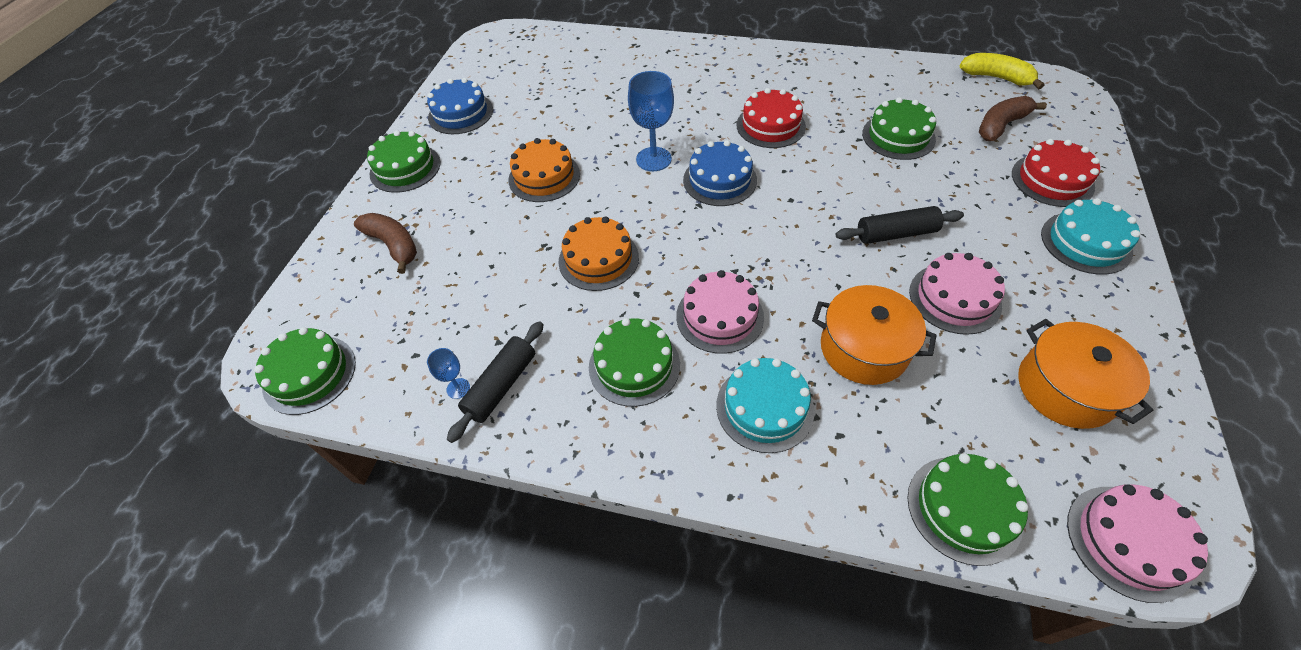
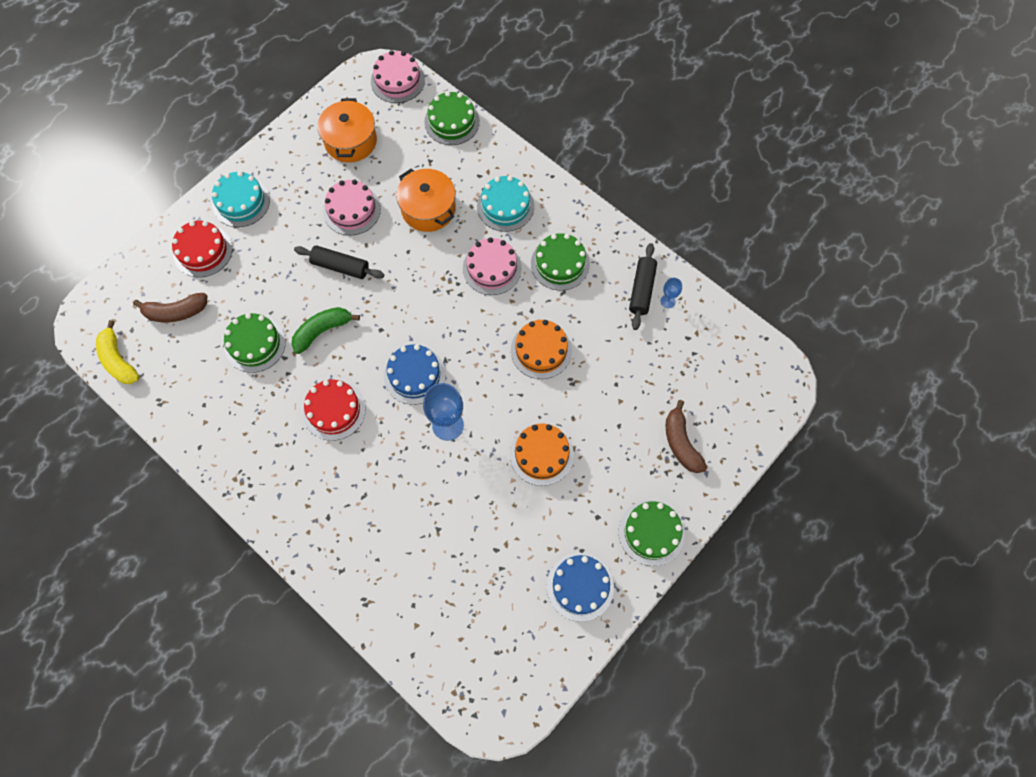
camera: 155 degrees left, 15 degrees up
(309, 374) = (757, 357): green cake -> none
(501, 386) = (641, 290): black rolling pin -> black rolling pin turned 45 degrees counterclockwise
(847, 173) = (322, 331): none -> green banana

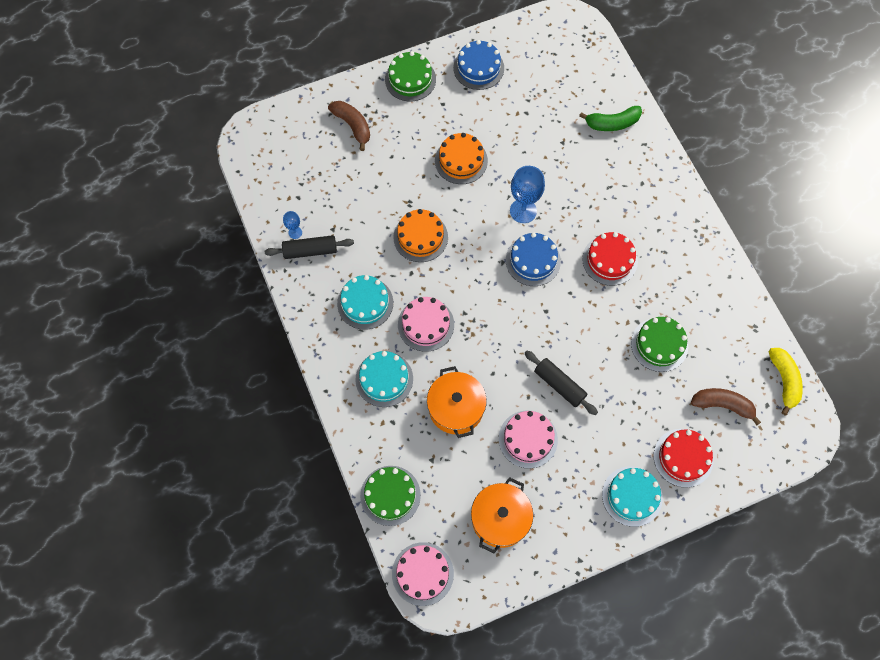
camera: 155 degrees left, 0 degrees up
(322, 331) = (596, 331): green banana -> green banana (612, 123)
(560, 264) = (365, 303): green cake -> turquoise cake
(641, 290) = (310, 251): black rolling pin -> black rolling pin turned 45 degrees clockwise
(681, 443) = (352, 126): brown banana -> brown banana turned 45 degrees counterclockwise

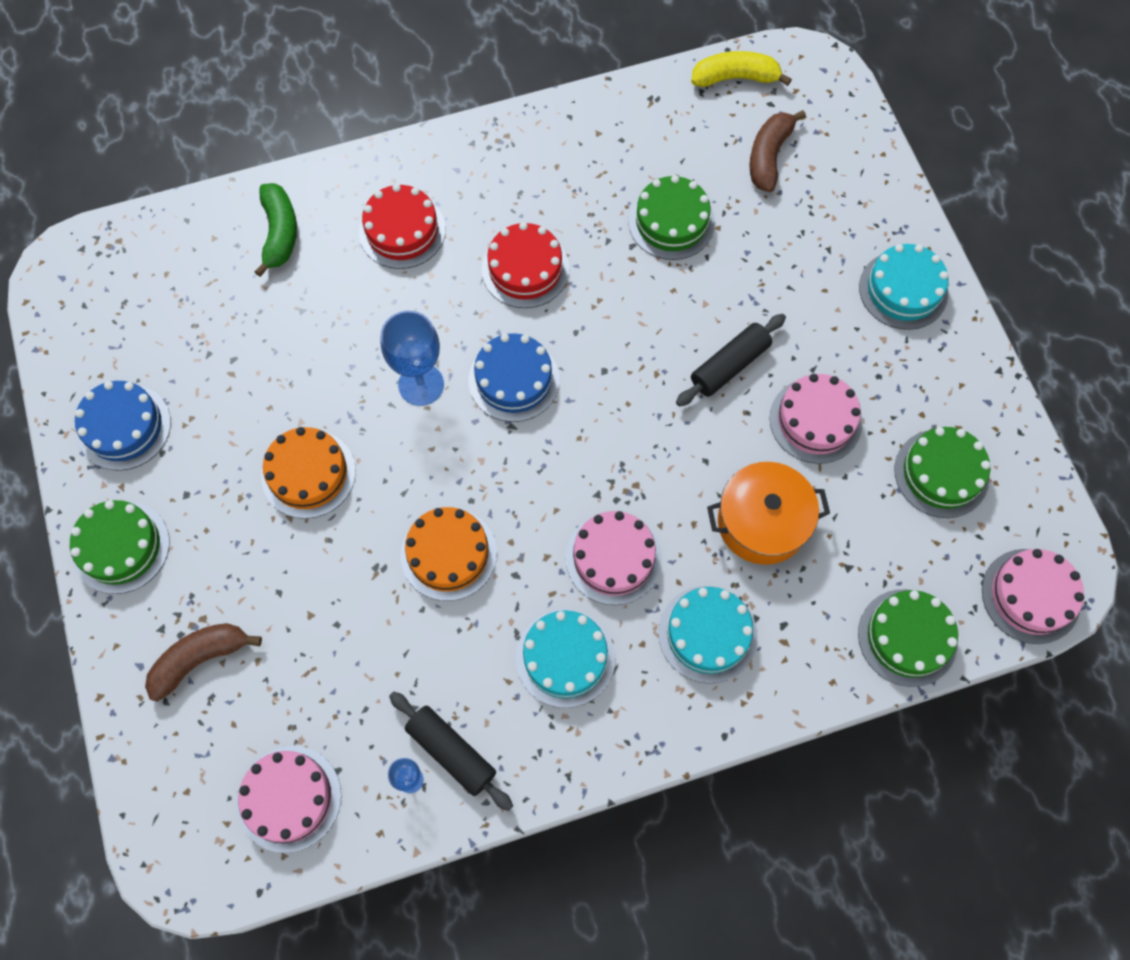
camera: 85 degrees left, 0 degrees up
(283, 177) = (289, 798): none -> pink cake
(310, 251) = (451, 752): black rolling pin -> black rolling pin turned 45 degrees counterclockwise
(500, 519) = (941, 473): orange pot -> green cake
(683, 457) = (846, 217): red cake -> red cake (402, 231)

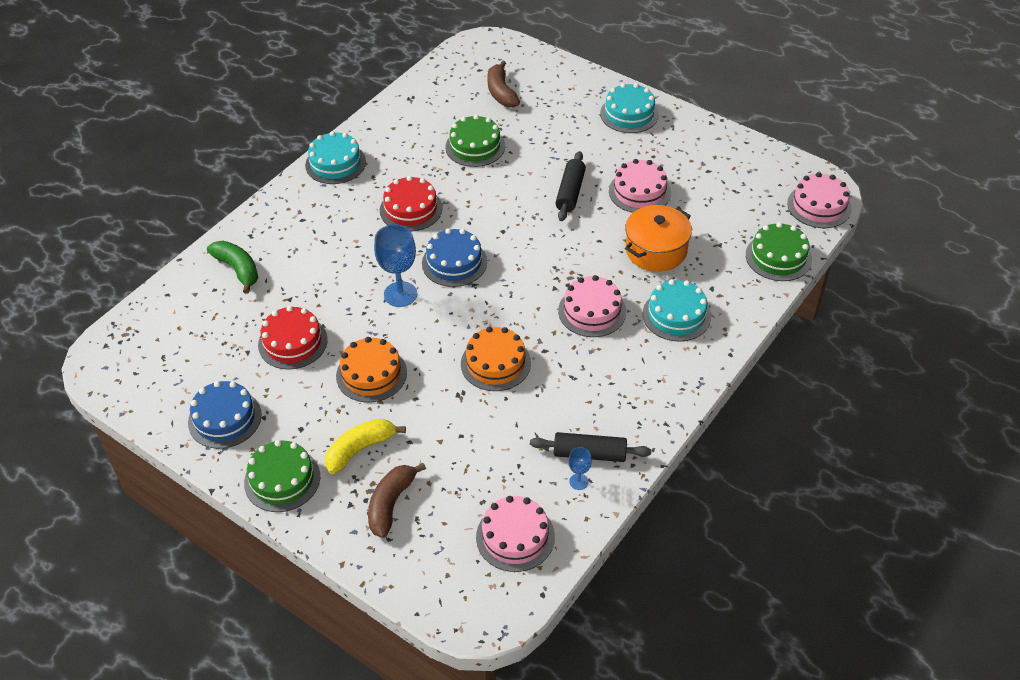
camera: 35 degrees left, 20 degrees down
(402, 231) = (317, 229): red cake -> red cake (293, 342)
(565, 657) = (610, 371): turquoise cake -> turquoise cake (335, 163)
(735, 78) = (448, 67): yellow banana -> yellow banana (360, 449)
(941, 473) = (725, 179): green cake -> none

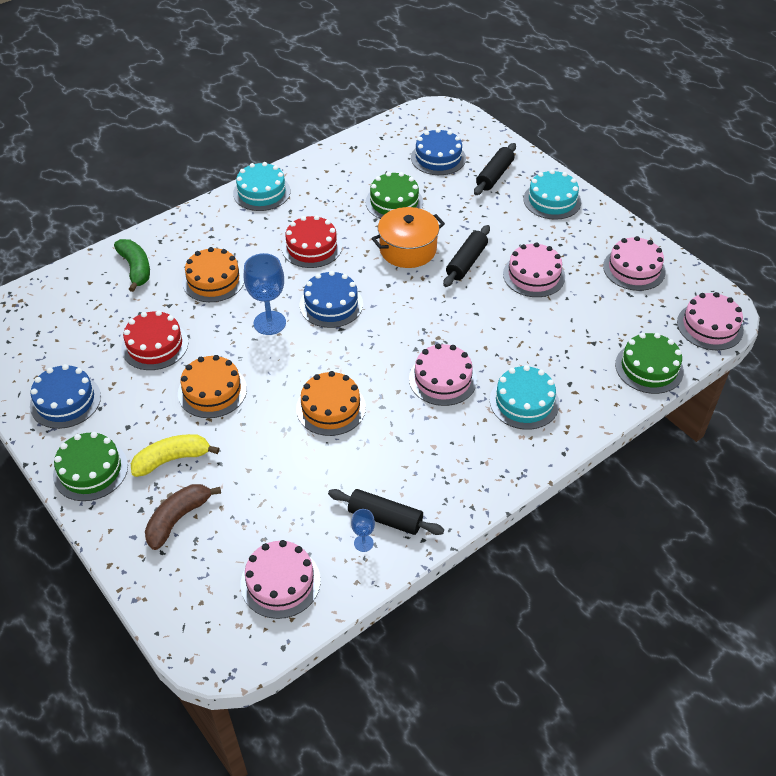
camera: 15 degrees right, 0 degrees up
(324, 264) = (213, 280): none -> orange cake
(501, 92) = (438, 158): brown banana -> blue cake
(564, 100) = (494, 175): none -> black rolling pin
(656, 250) = (528, 334): orange pot -> orange pot (408, 249)
(731, 166) = (634, 269): none -> pink cake

